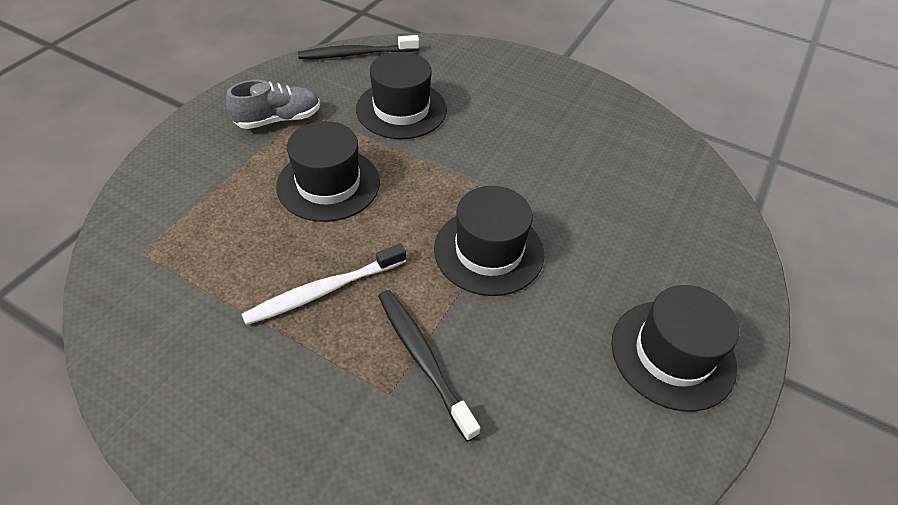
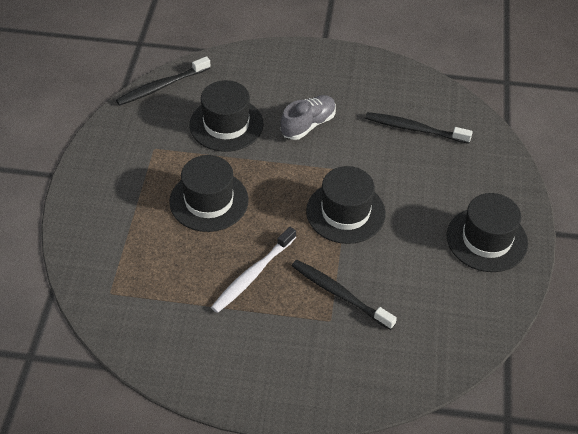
camera: 20 degrees left, 0 degrees up
(278, 119) = (138, 162): grey shoe -> grey shoe (308, 125)
(628, 179) = (415, 129): none -> black toothbrush

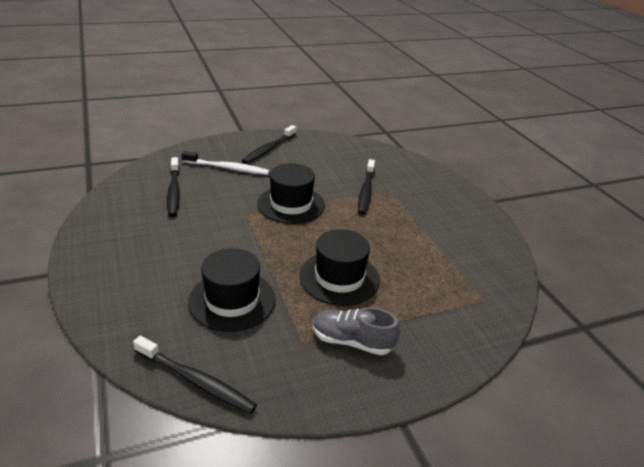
camera: 120 degrees left, 15 degrees down
(253, 274) = (388, 231): white toothbrush -> white toothbrush (227, 168)
(308, 125) = (201, 246): grey shoe -> grey shoe (352, 341)
(486, 239) = (269, 149): black hat -> black toothbrush

